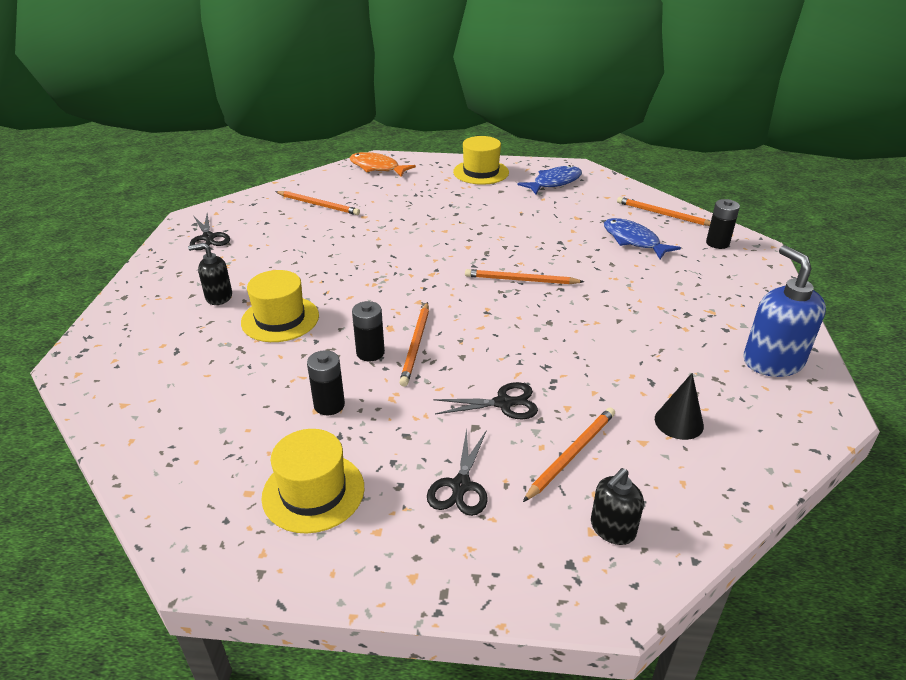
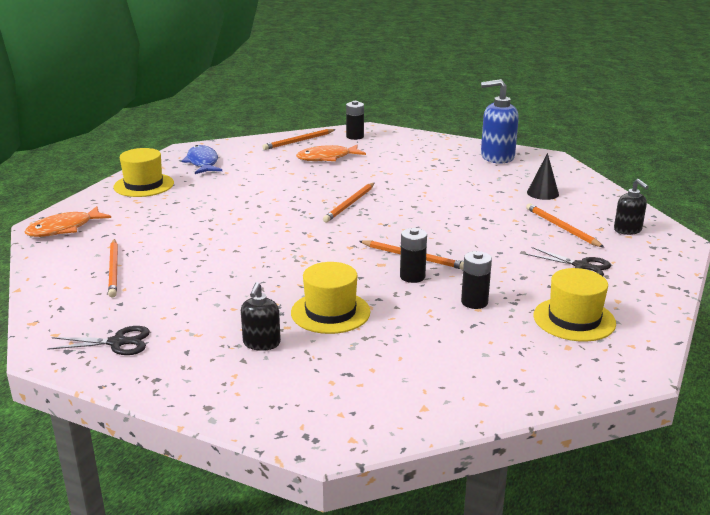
camera: 70 degrees left, 10 degrees down
(318, 205) = (114, 270): orange pencil -> orange pencil turned 120 degrees clockwise
(503, 403) = (502, 238): black scissors -> none
(633, 240) = (327, 158): blue fish -> orange fish

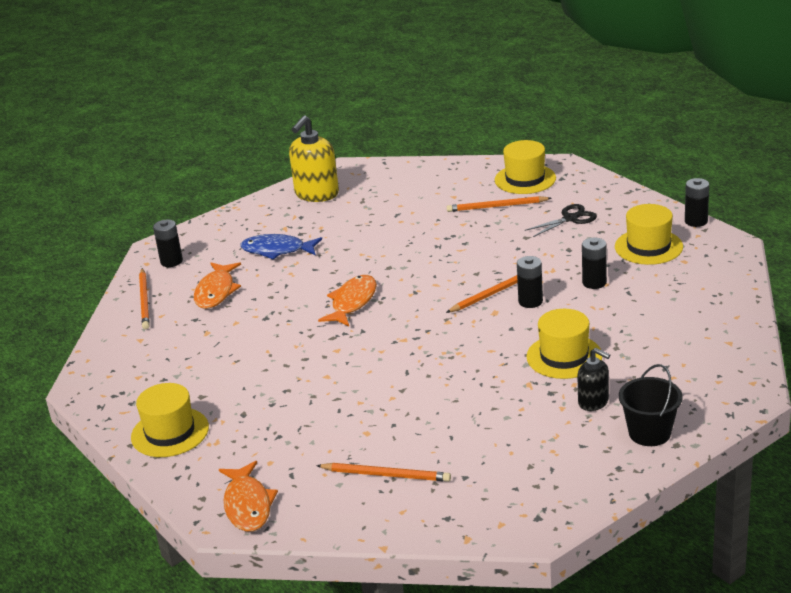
camera: 60 degrees left, 5 degrees up
(117, 342) = (542, 485): black scissors -> none
(202, 162) = (141, 379): blue fish -> blue fish (277, 250)
(222, 386) = (649, 433): none -> black bucket
(349, 204) = (352, 302): orange pencil -> orange fish
(497, 157) = (316, 194): blue soap dispenser -> yellow soap dispenser
(542, 193) = (421, 195): black cone -> none
(627, 230) = (525, 179): black soap dispenser -> yellow hat
(661, 339) = (696, 221): none -> black battery

